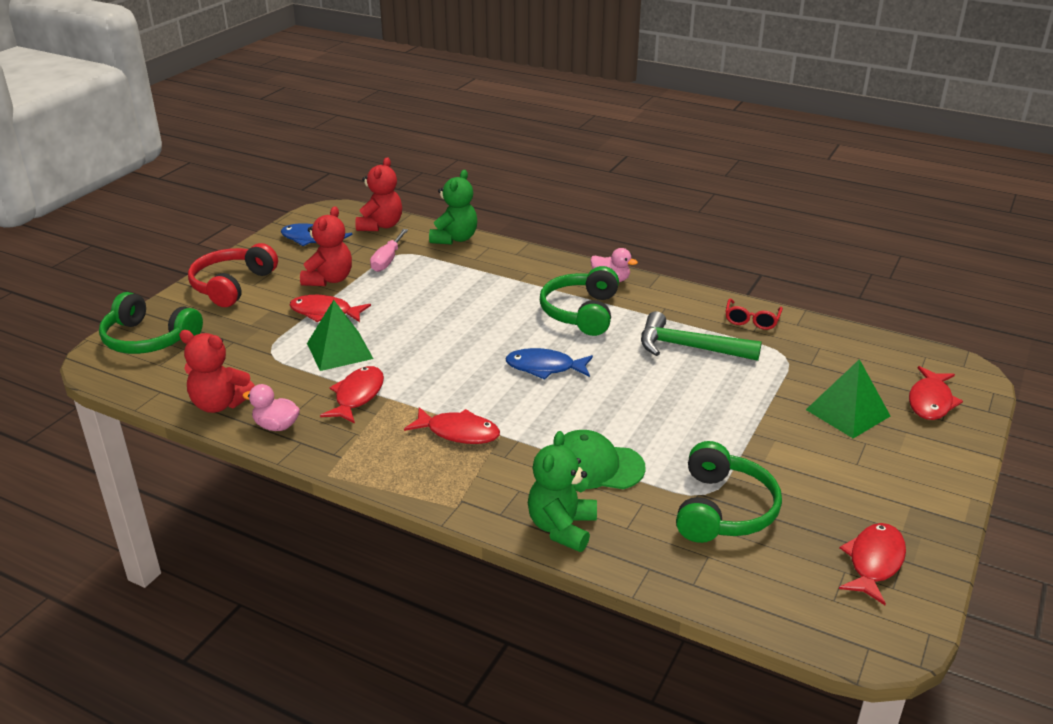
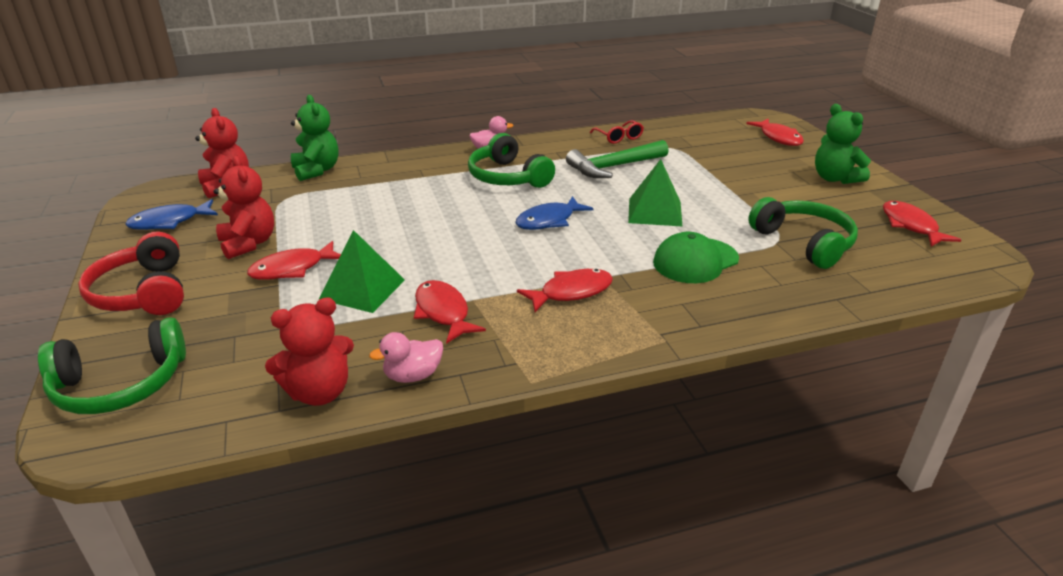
camera: 45 degrees left, 0 degrees up
(387, 260) = (281, 207): pink screwdriver -> none
(562, 528) = (751, 308): green teddy bear -> green teddy bear (835, 178)
(847, 412) = (756, 161): green pyramid -> green pyramid (654, 212)

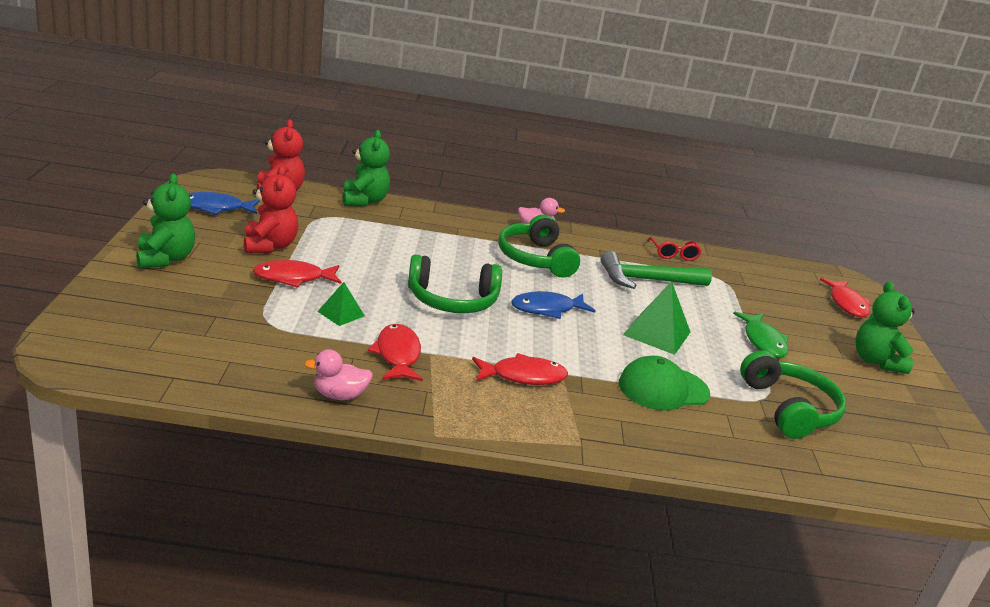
camera: 15 degrees right, 5 degrees down
(120, 384) = (111, 323): green headphones -> green headphones (452, 300)
(144, 292) = (165, 259): red headphones -> green teddy bear
(319, 392) = (257, 381): red teddy bear -> none
(362, 289) = (341, 313): green pyramid -> green pyramid, size x0.58
(741, 190) = (763, 341): none -> green fish
(911, 226) = (921, 431): red fish -> none

